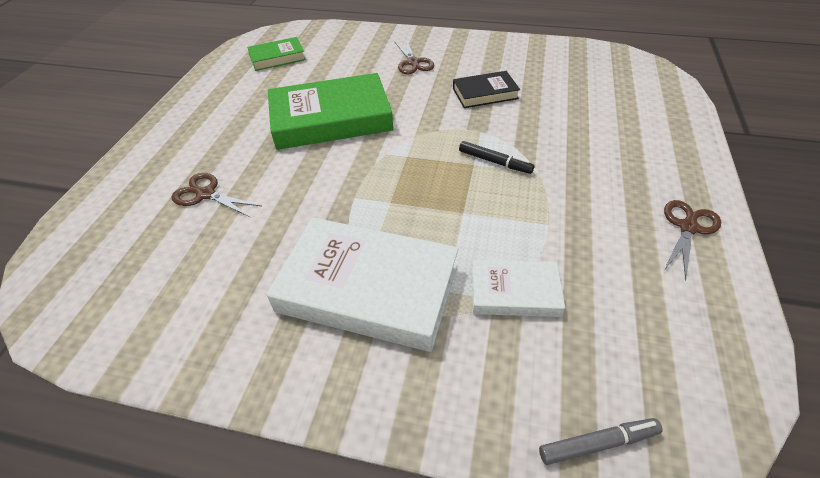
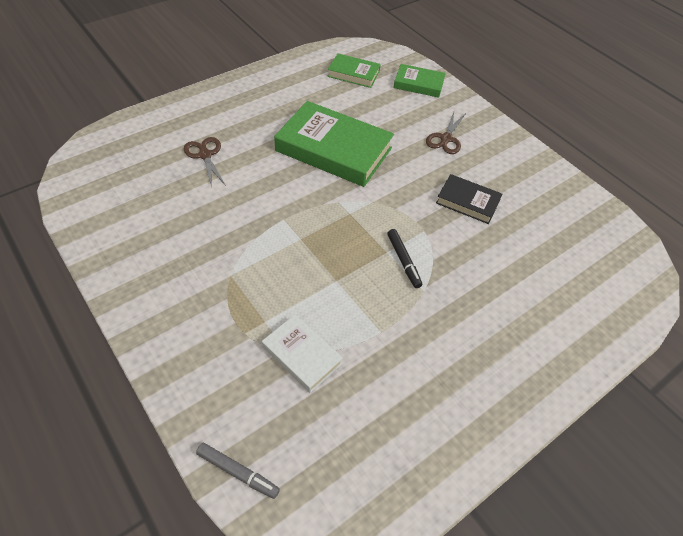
camera: 35 degrees right, 5 degrees up
(343, 38) = (418, 84): none -> green book
(368, 288) = (225, 284): white book -> none
(688, 227) = (477, 414): brown scissors -> none

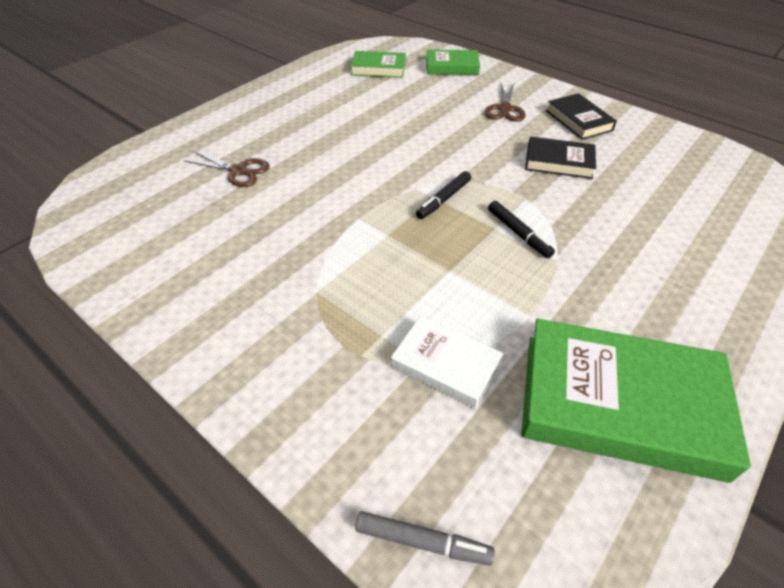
camera: 10 degrees left, 5 degrees down
(205, 155) = (238, 171): brown scissors -> brown scissors turned 150 degrees clockwise
(333, 149) = (387, 139): green book -> green book (620, 404)
(357, 217) = (444, 199): none -> black marker
(505, 164) = (578, 120): none -> black book

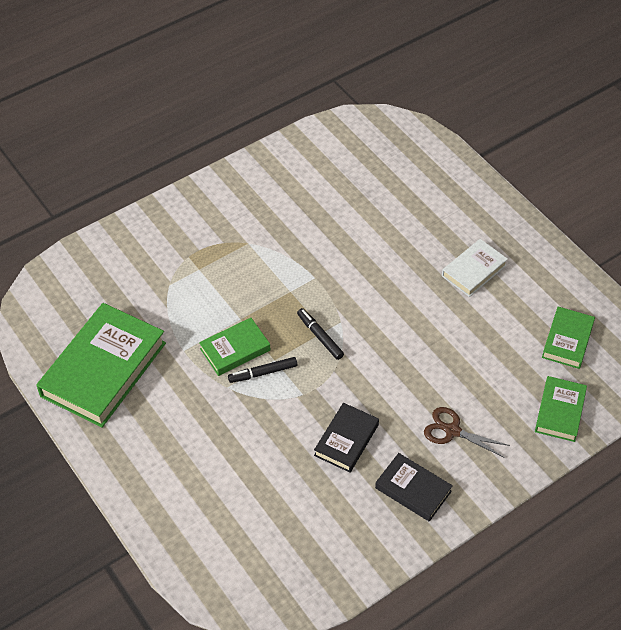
camera: 105 degrees right, 5 degrees up
(238, 171) = (399, 211): brown scissors -> none
(423, 541) = (74, 260): grey marker -> none
(445, 365) = (164, 294): white book -> white book (474, 270)
(499, 264) = (235, 349): none -> green book
(578, 120) = (413, 489): black book -> black book turned 45 degrees clockwise

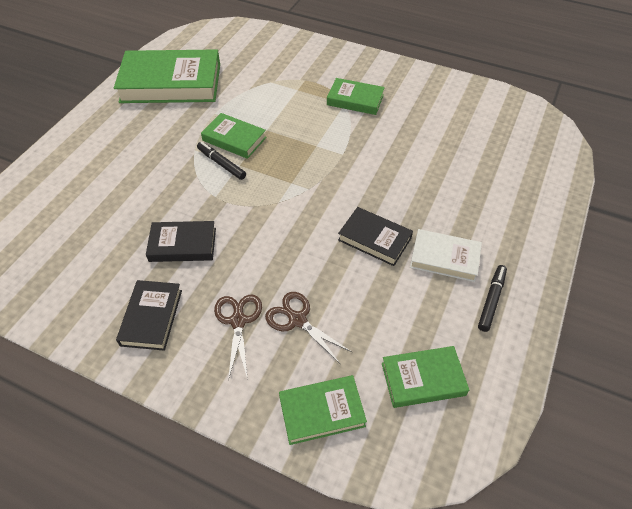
camera: 60 degrees right, 0 degrees up
(249, 233) = (355, 100): none -> green book
(320, 336) = (282, 182): black marker -> black marker (491, 300)
(427, 304) = (374, 239): none -> black book
(474, 391) = (297, 320): none -> brown scissors

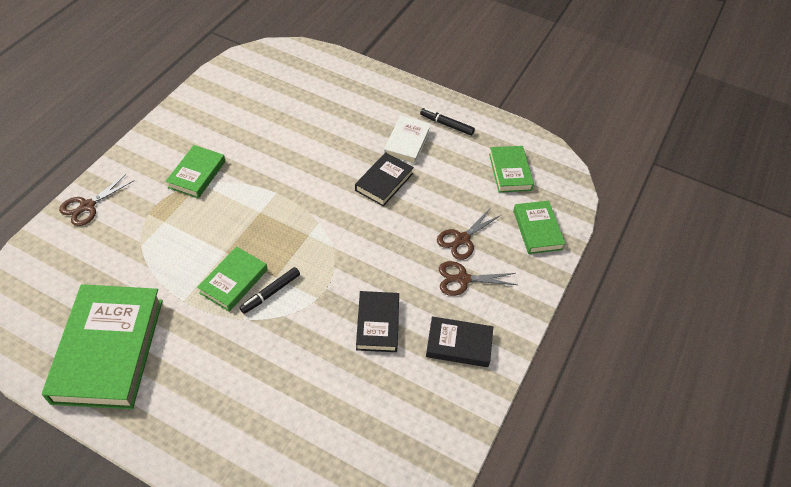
camera: 90 degrees left, 0 degrees up
(308, 48) = (87, 206): none -> brown scissors

